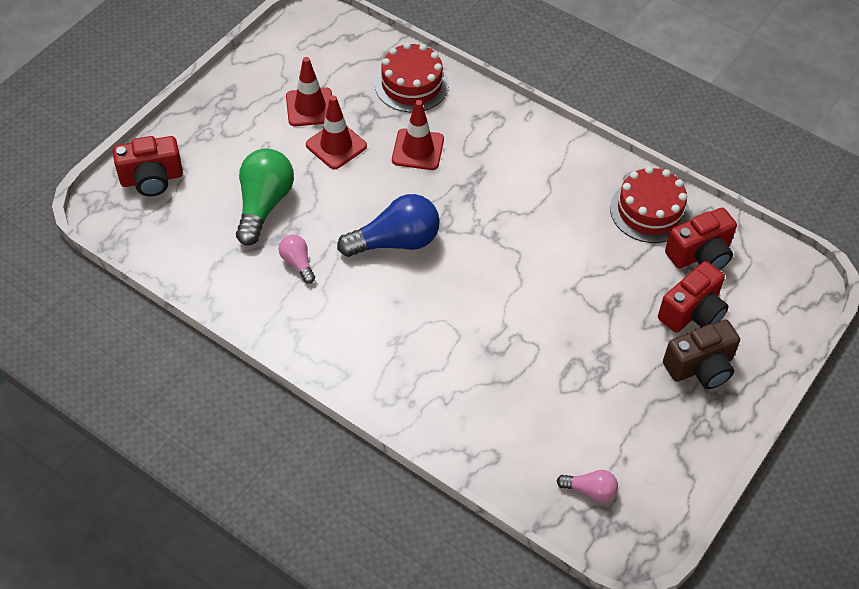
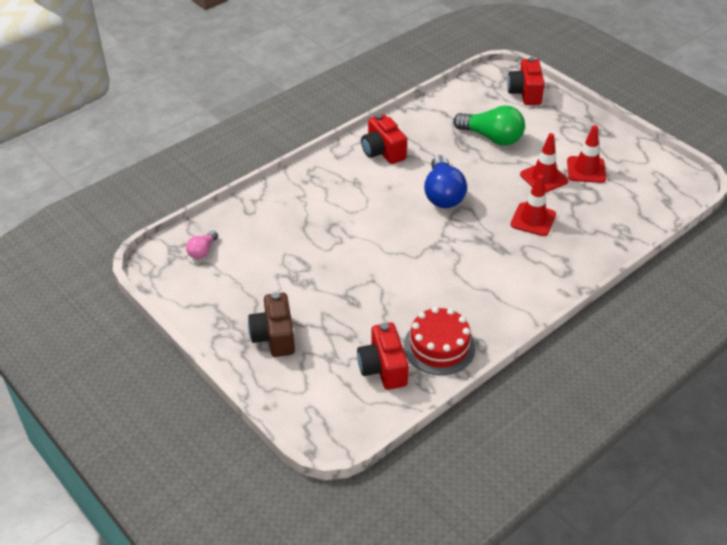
camera: 105 degrees right, 10 degrees down
(298, 263) = (435, 147): pink light bulb -> none
(411, 84) = (607, 227): red cake -> none
(692, 312) = (326, 346): red camera -> red camera (383, 152)

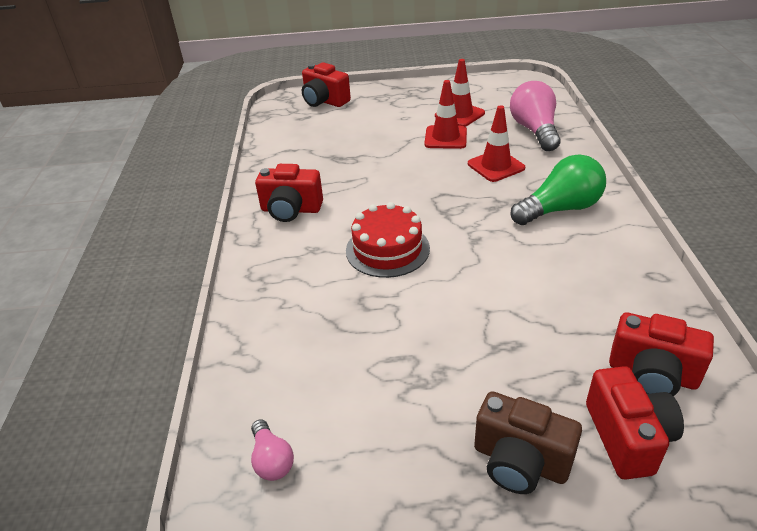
camera: 50 degrees left, 5 degrees down
(325, 372) = (627, 437): none -> red camera
(439, 346) = (641, 308): red cake -> red cake (387, 249)
(443, 194) = (402, 200): blue light bulb -> none
(491, 137) = (358, 140): green light bulb -> green light bulb (560, 209)
(608, 219) = (534, 130): none -> pink light bulb

